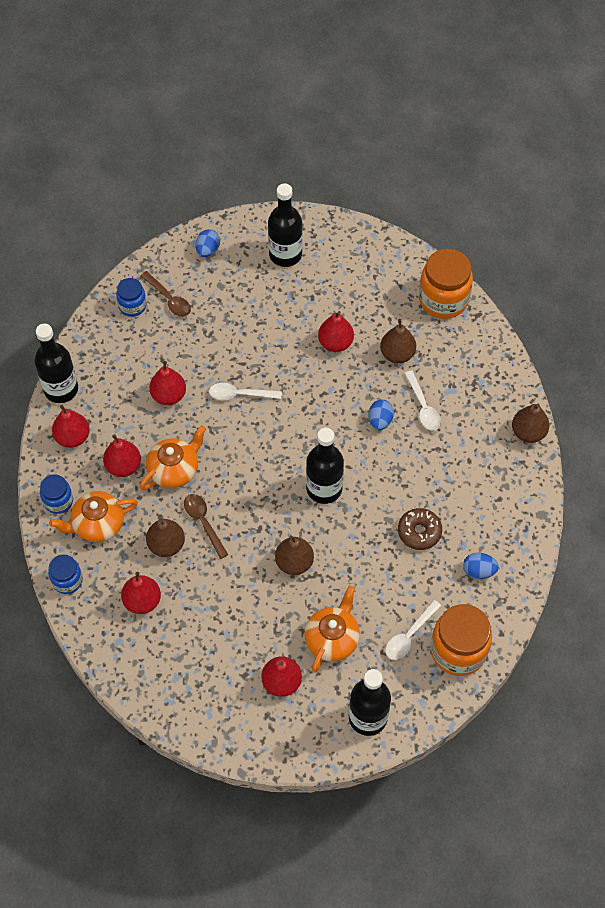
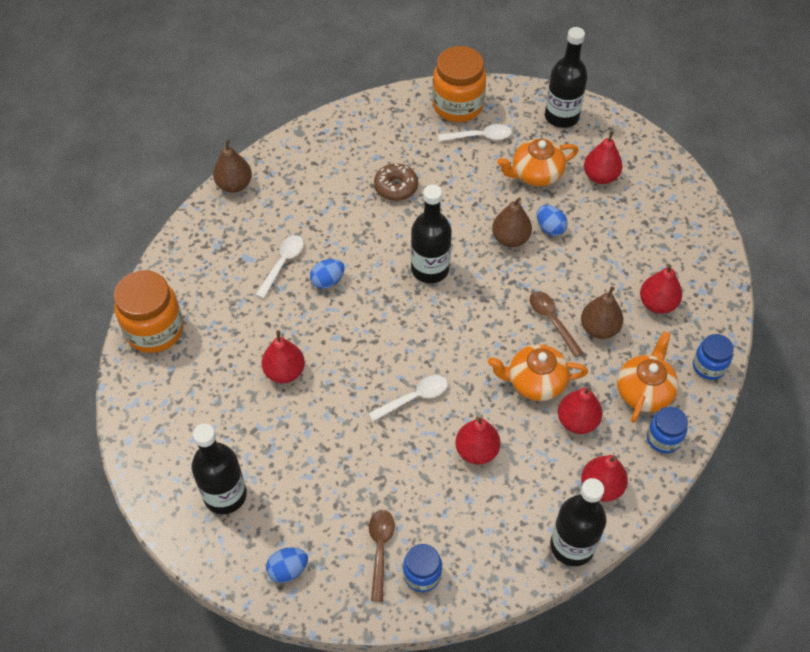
camera: 135 degrees left, 5 degrees down
(97, 524) = (644, 391): orange teapot -> orange teapot turned 90 degrees counterclockwise
(203, 522) = (552, 321): brown spoon -> brown spoon turned 135 degrees clockwise
(240, 394) = (414, 398): white spoon -> white spoon turned 75 degrees counterclockwise
(397, 354) = (249, 319): brown pear -> none
(478, 571) = (386, 135): blue egg -> blue egg (550, 228)

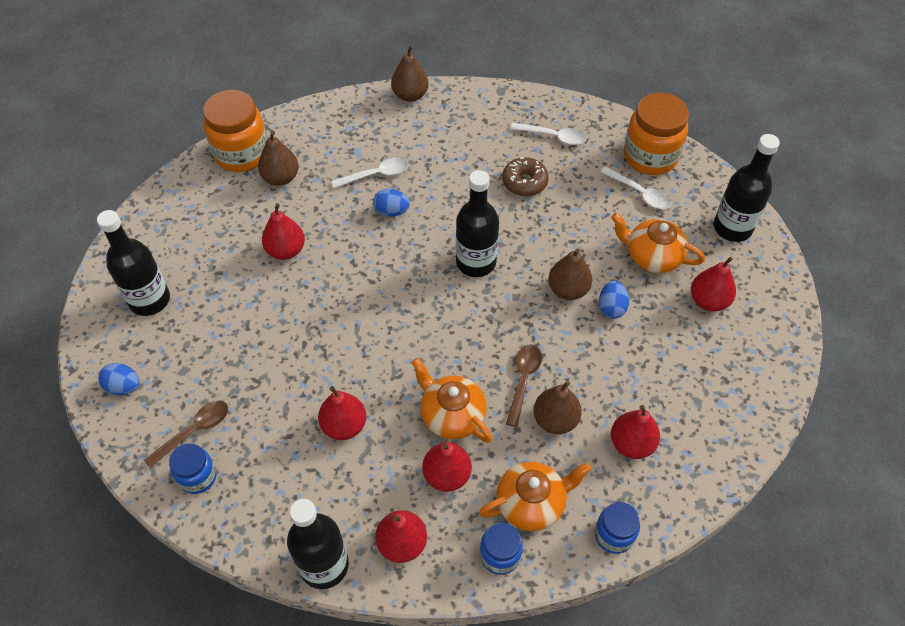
camera: 45 degrees right, 0 degrees up
(211, 323) = (281, 178): none -> brown pear
(414, 398) = (348, 346): white spoon -> white spoon (553, 136)

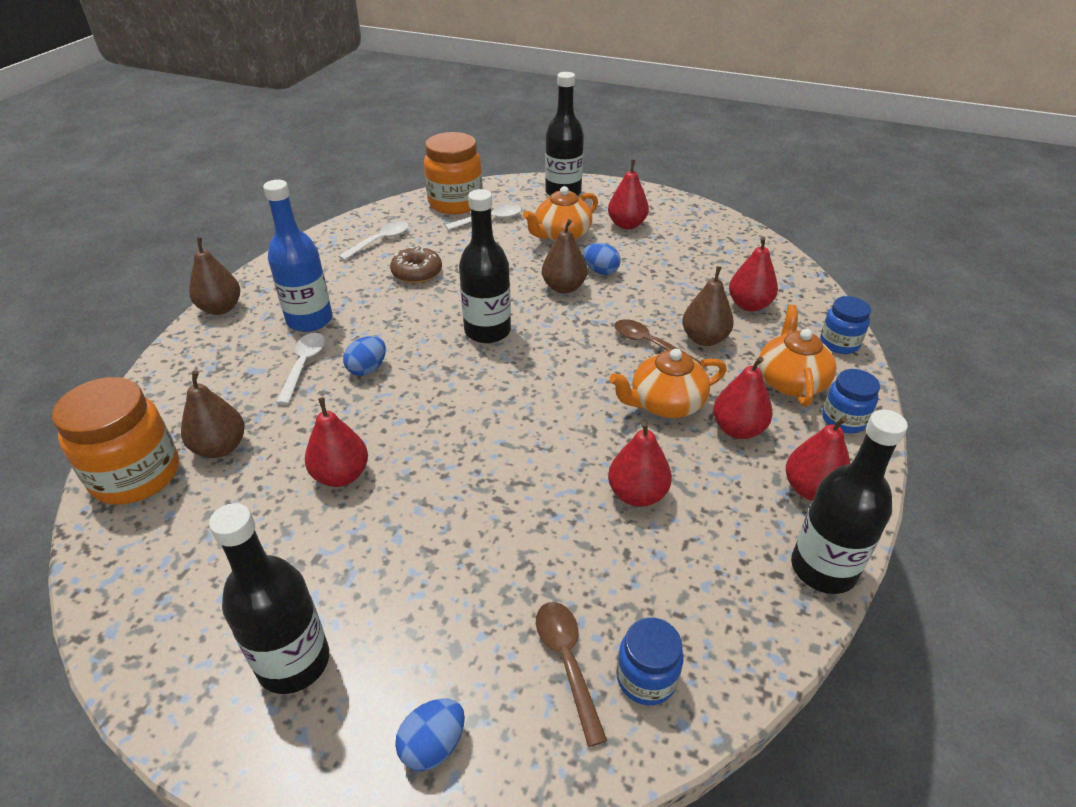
camera: 65 degrees left, 15 degrees down
(426, 150) = (309, 320): none -> blue bottle

